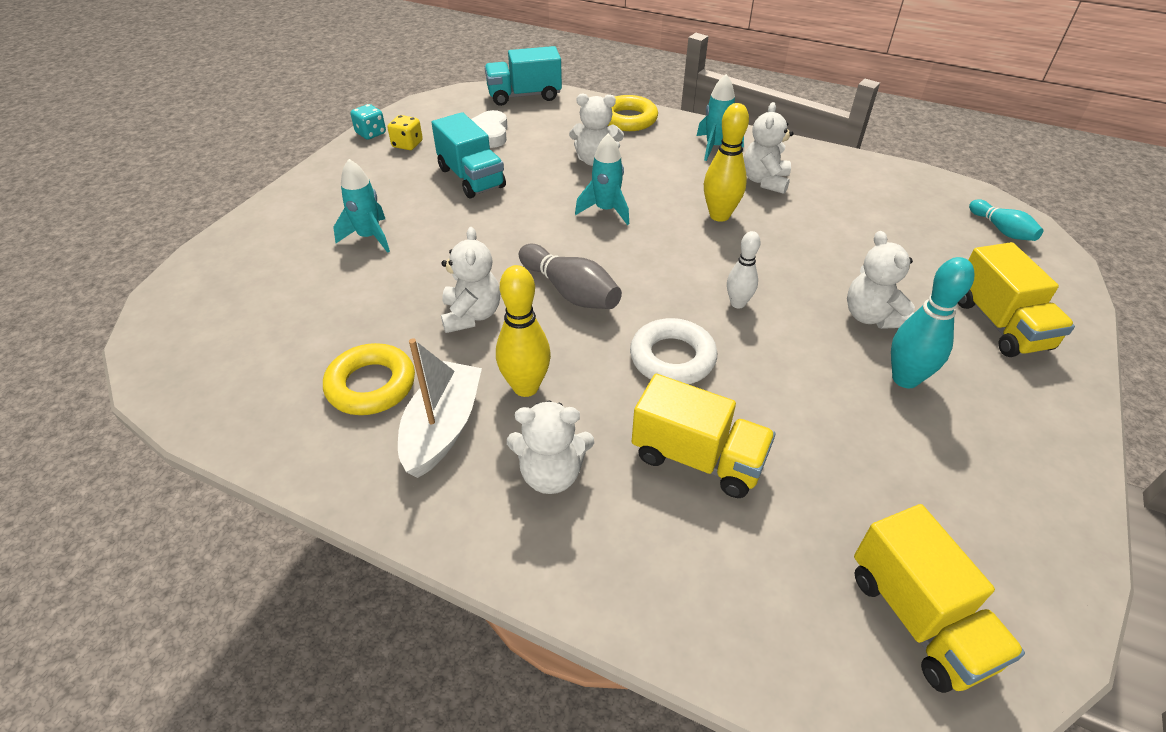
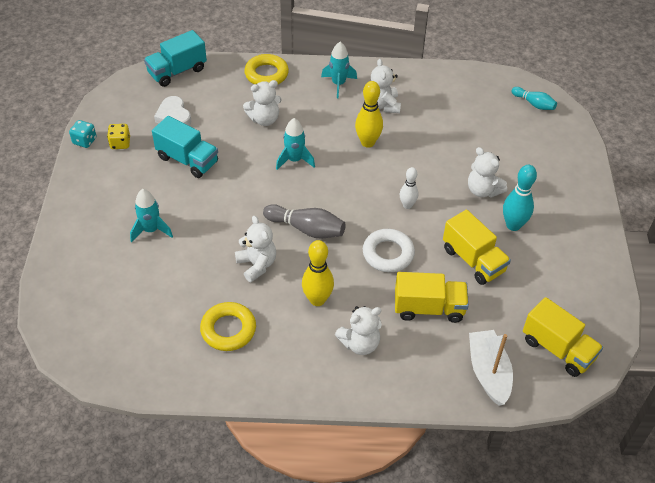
camera: 25 degrees left, 5 degrees up
(442, 428) = (287, 340): white boat -> white boat (488, 372)
(1000, 324) = (550, 173): yellow truck -> yellow truck (473, 260)

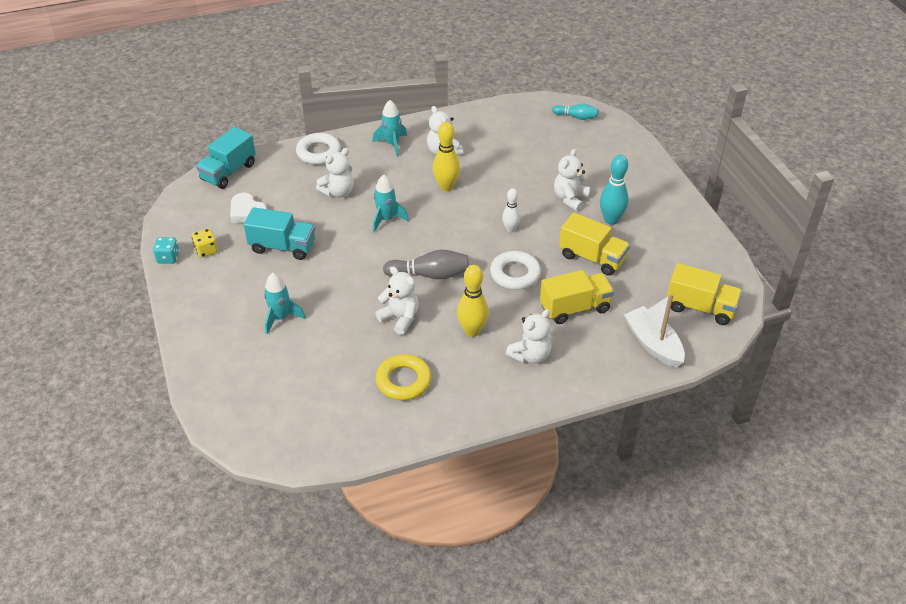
camera: 20 degrees left, 5 degrees down
(266, 74) = (318, 152): yellow ring -> white ring
(483, 190) = (570, 199): white teddy bear -> white teddy bear turned 90 degrees clockwise

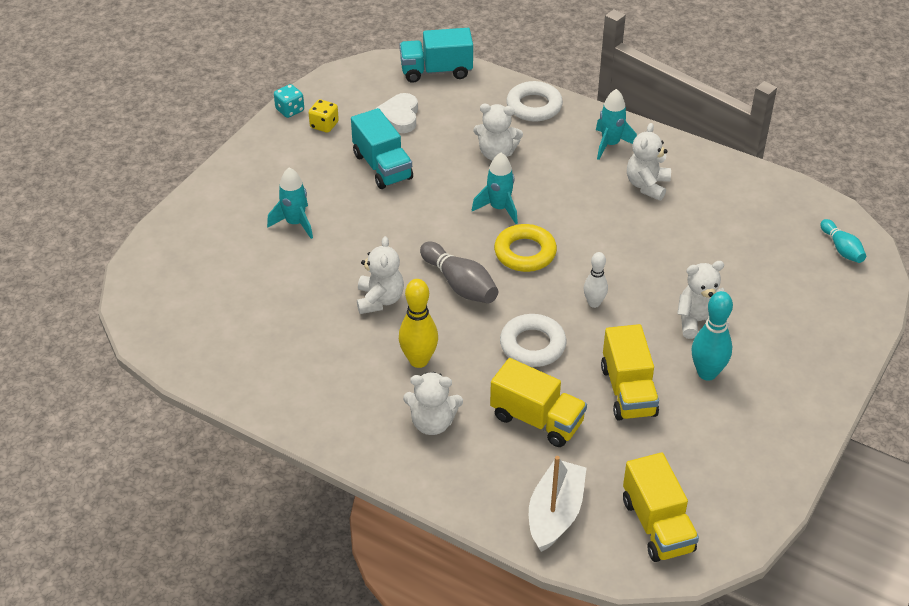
camera: 50 degrees right, 0 degrees up
(403, 381) = (304, 351): yellow ring -> yellow ring (525, 253)
(446, 187) = (598, 219): yellow bowling pin -> none

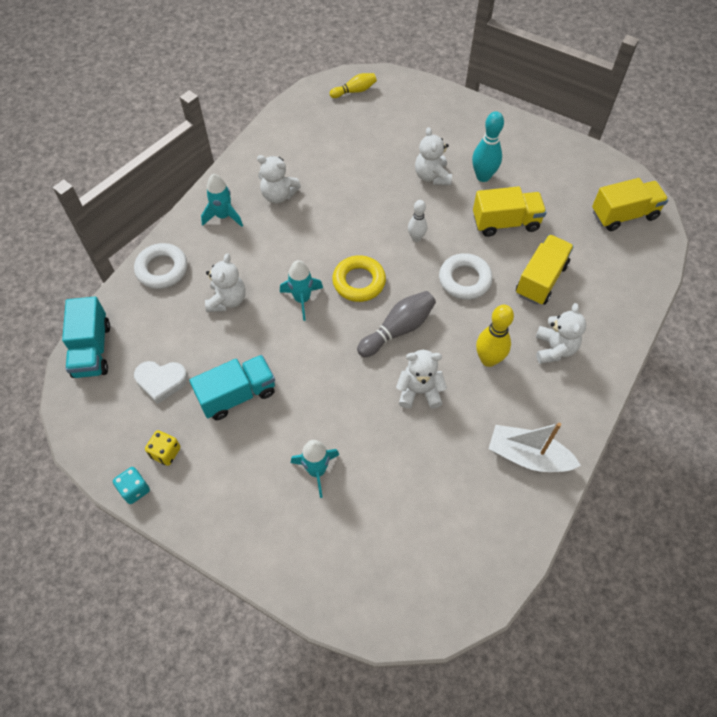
camera: 90 degrees left, 15 degrees up
(555, 513) = (626, 271): white boat -> white boat (528, 456)
(841, 249) = (354, 91): turquoise bowling pin -> yellow bowling pin

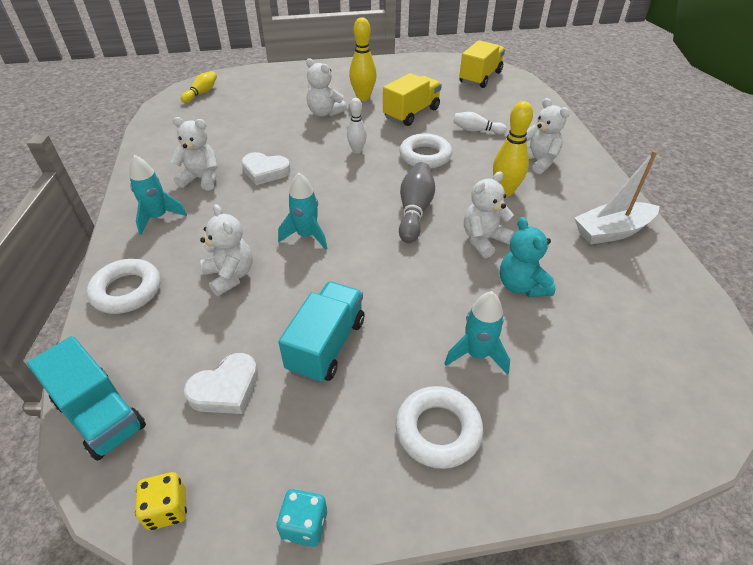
camera: 40 degrees left, 15 degrees down
(165, 452) = (303, 455): yellow dice -> yellow dice (167, 509)
(245, 497) = (438, 430): none -> white ring
(278, 195) = (201, 179): white teddy bear -> white teddy bear turned 150 degrees counterclockwise
(328, 216) = (265, 171): none -> white heart
(359, 282) = (344, 198): yellow ring -> none
(402, 447) = (521, 286): none -> turquoise teddy bear
(483, 176) = (363, 97): turquoise bowling pin -> yellow bowling pin
(541, 279) = (476, 130): yellow truck -> white bowling pin

